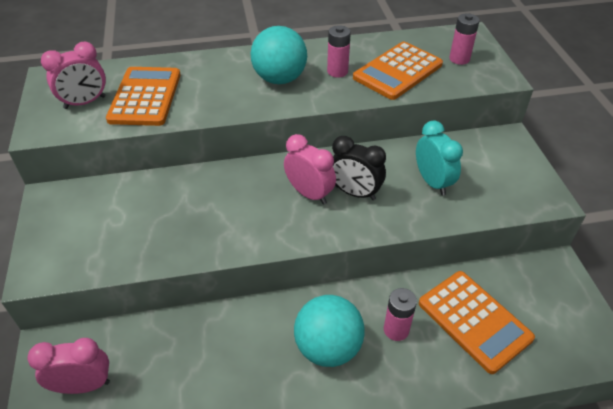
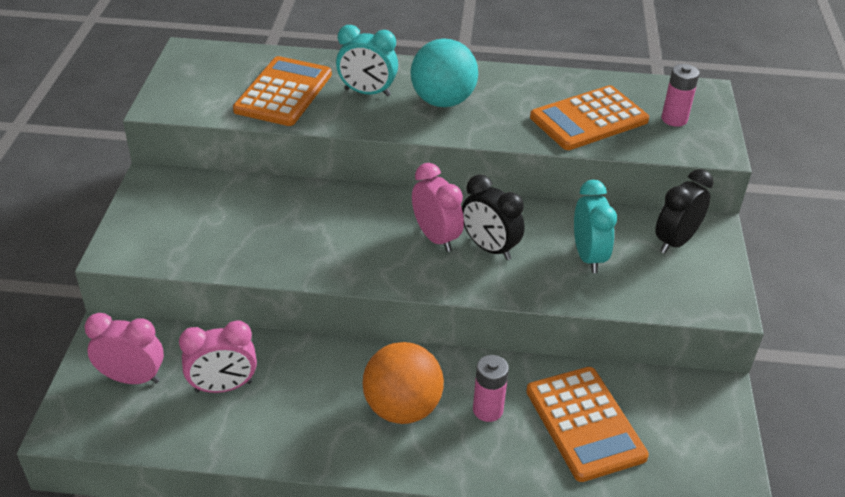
camera: 15 degrees right, 5 degrees down
(85, 102) = (217, 86): pink clock -> pink clock (223, 387)
(216, 83) = (367, 92): none -> turquoise clock
(328, 347) = (402, 408): turquoise ball -> orange ball
(337, 71) = (515, 106): pink battery -> none
(489, 155) = (675, 241): none -> black clock

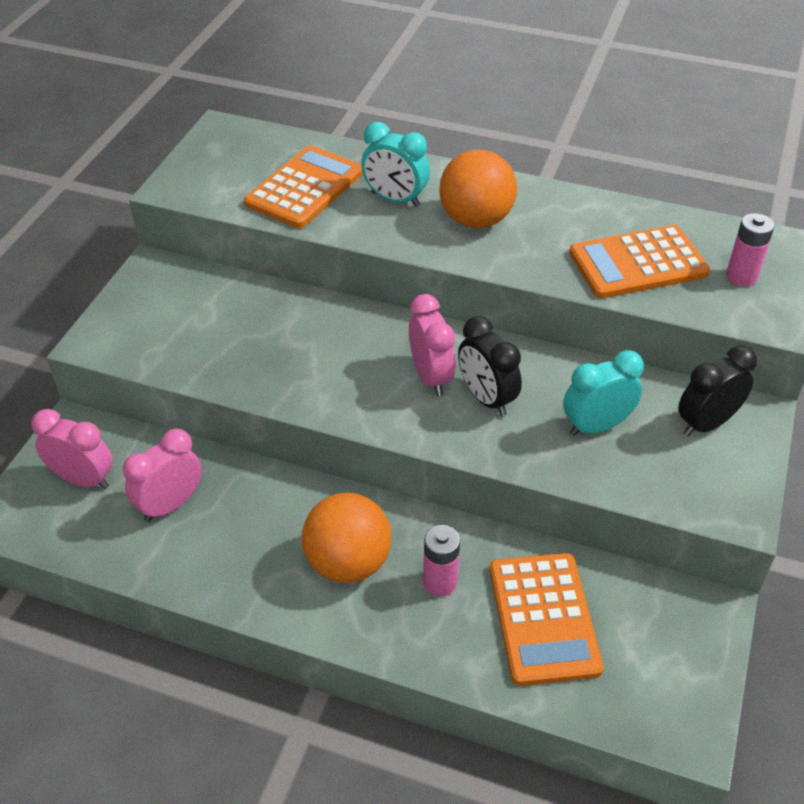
camera: 15 degrees right, 5 degrees up
(223, 387) = (170, 505): pink clock -> pink clock turned 135 degrees clockwise
(443, 101) = (476, 220): turquoise ball -> orange ball
(588, 256) = (596, 426): turquoise clock -> turquoise clock turned 120 degrees counterclockwise

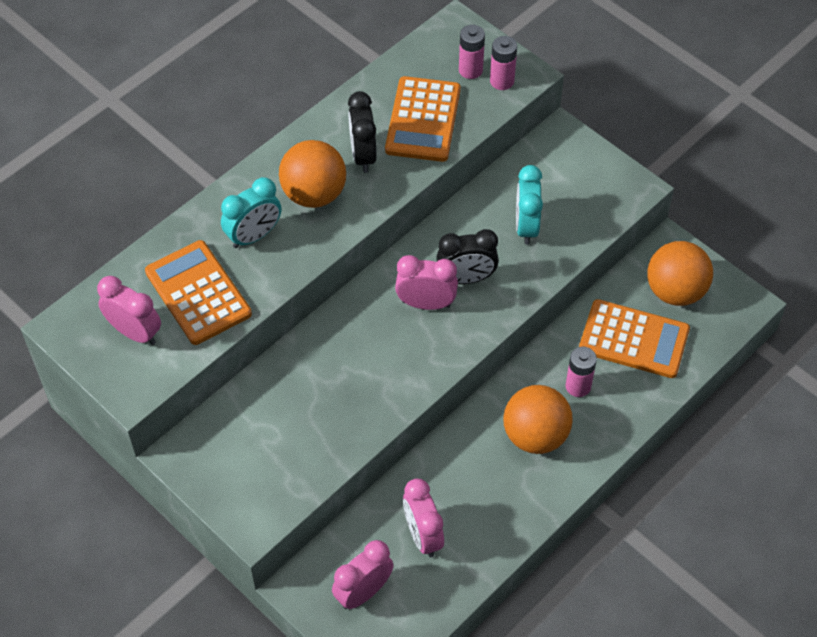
camera: 65 degrees left, 10 degrees up
(238, 167) = (135, 332): none -> pink clock
(648, 640) = (675, 291): none -> orange ball
(706, 424) = (556, 165): black clock -> black clock (363, 155)
(750, 306) = (502, 81): none -> pink battery

